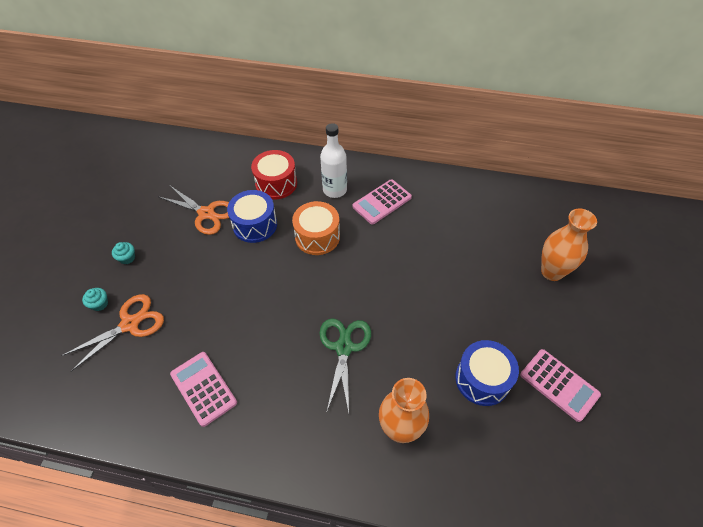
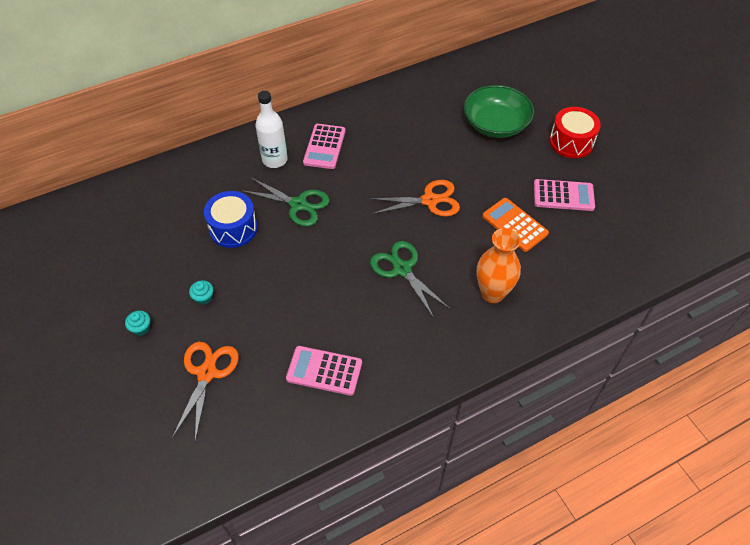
camera: 40 degrees left, 0 degrees up
(99, 304) = (158, 379): turquoise cupcake -> turquoise cupcake (203, 297)
(206, 213) = (177, 246): orange scissors -> orange scissors (430, 200)
(276, 183) = (216, 184): red drum -> red drum (571, 142)
(317, 236) = (298, 204): orange drum -> green scissors
(482, 379) = (514, 225): blue drum -> orange calculator
(552, 272) = (495, 124): orange vase -> green bowl

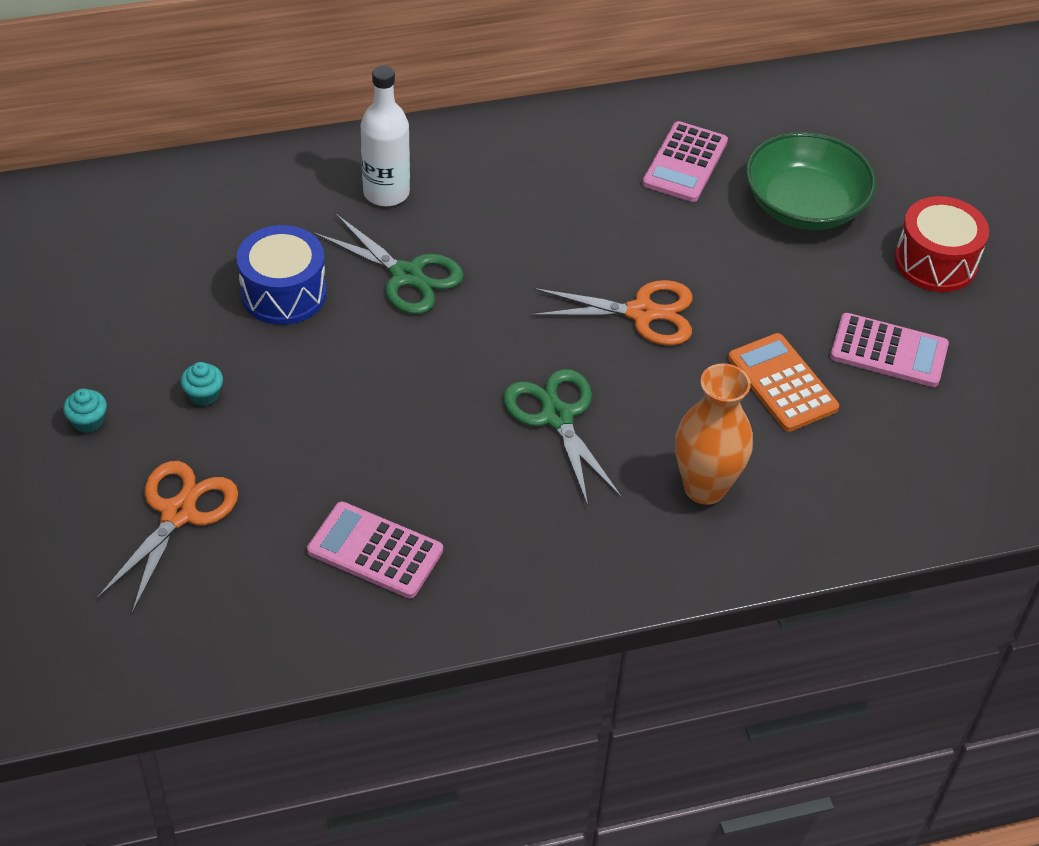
camera: 10 degrees right, 5 degrees down
(324, 147) = (480, 187): pink calculator -> pink calculator (685, 163)

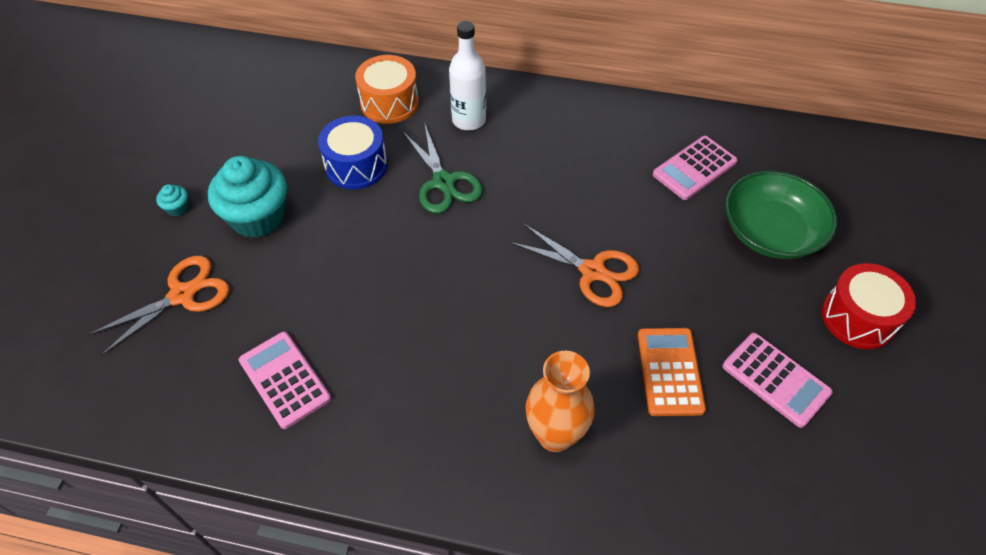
camera: 30 degrees right, 5 degrees up
(204, 394) = (258, 217): turquoise cupcake -> turquoise cupcake, size x2.46
(269, 204) = (389, 103): none -> orange drum
(557, 417) = (479, 328): green scissors -> none

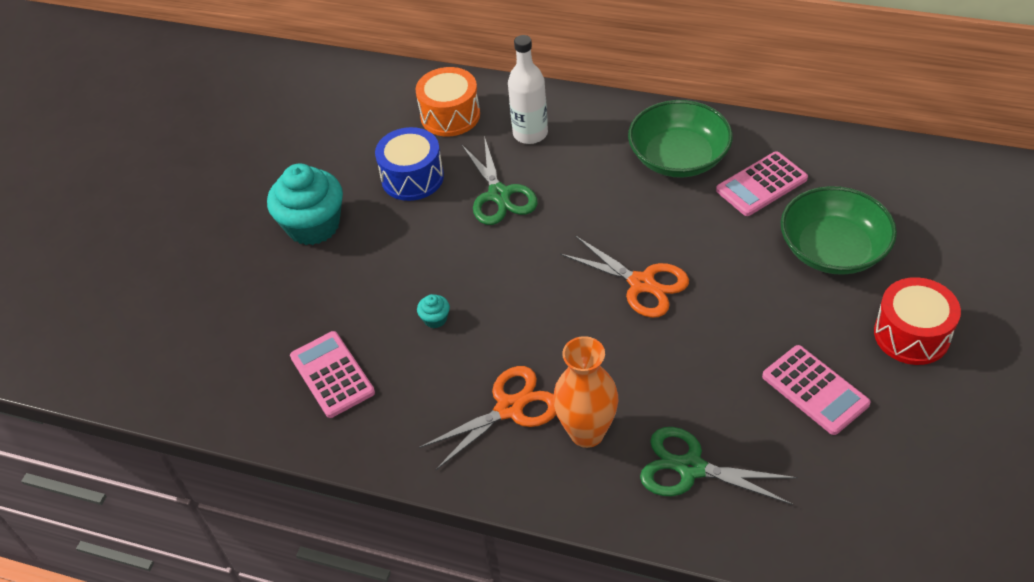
camera: 10 degrees right, 5 degrees down
(177, 208) = (236, 216): turquoise cupcake -> turquoise cupcake (435, 319)
(182, 295) = (239, 296): orange scissors -> orange scissors (509, 408)
(613, 142) = (678, 157): none -> green bowl
(665, 471) = (690, 468): none -> green scissors
(670, 371) = (708, 379): orange calculator -> none

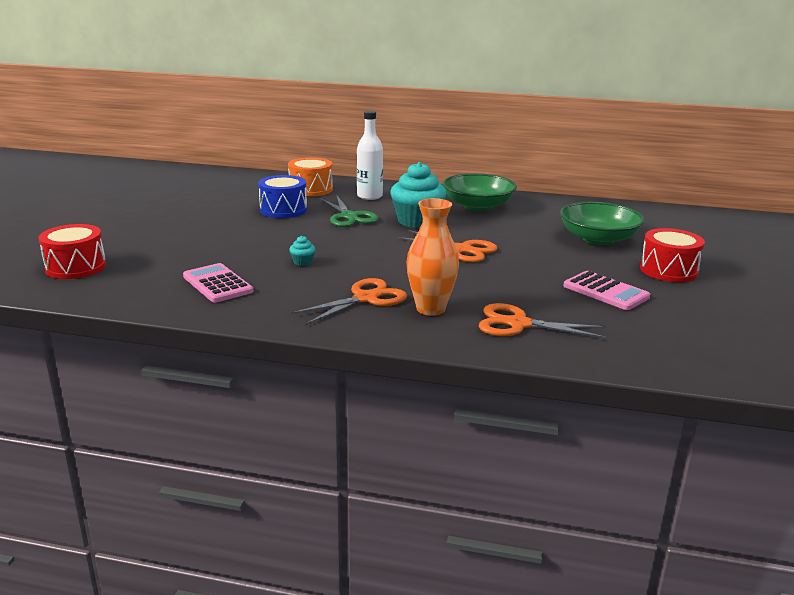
camera: 10 degrees left, 25 degrees down
(163, 335) = (76, 267): none -> red drum
(313, 225) = (206, 226): turquoise cupcake -> turquoise cupcake (417, 221)
(690, 468) = (518, 324): green scissors -> orange scissors
(761, 184) = (539, 216): pink calculator -> none

